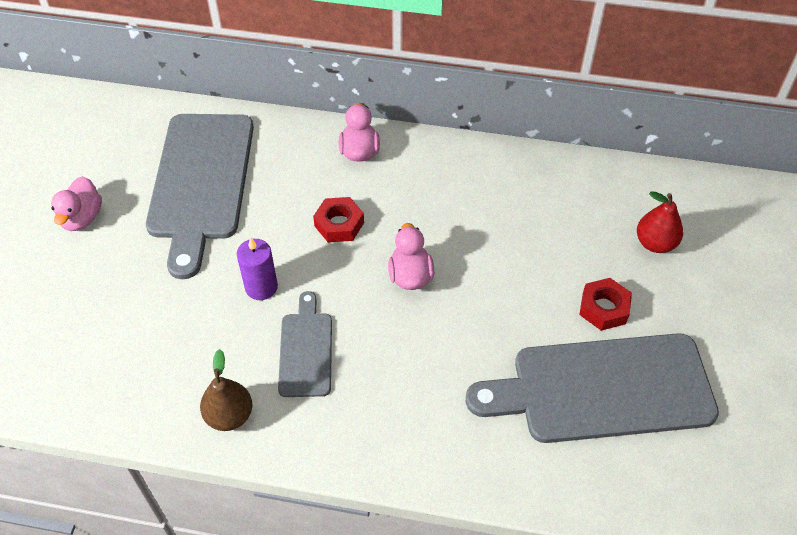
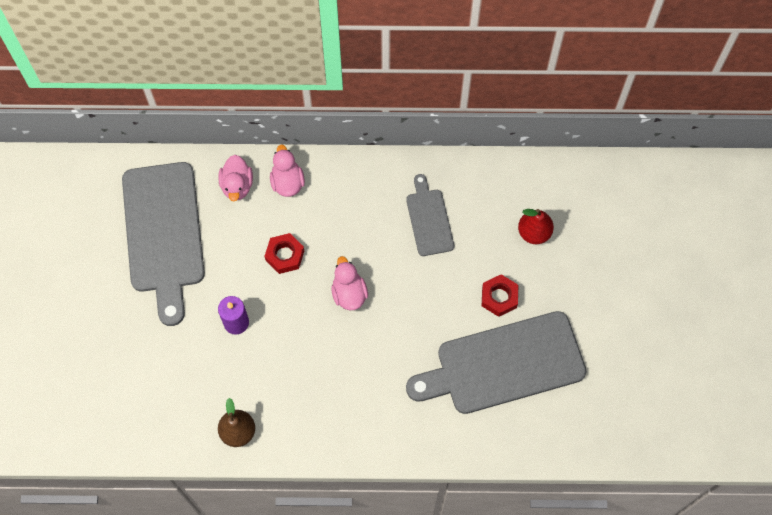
camera: 10 degrees left, 15 degrees up
(82, 218) = (76, 283): pink duck -> pink duck (237, 185)
(306, 350) = (282, 370): grey cutting board -> grey cutting board (429, 219)

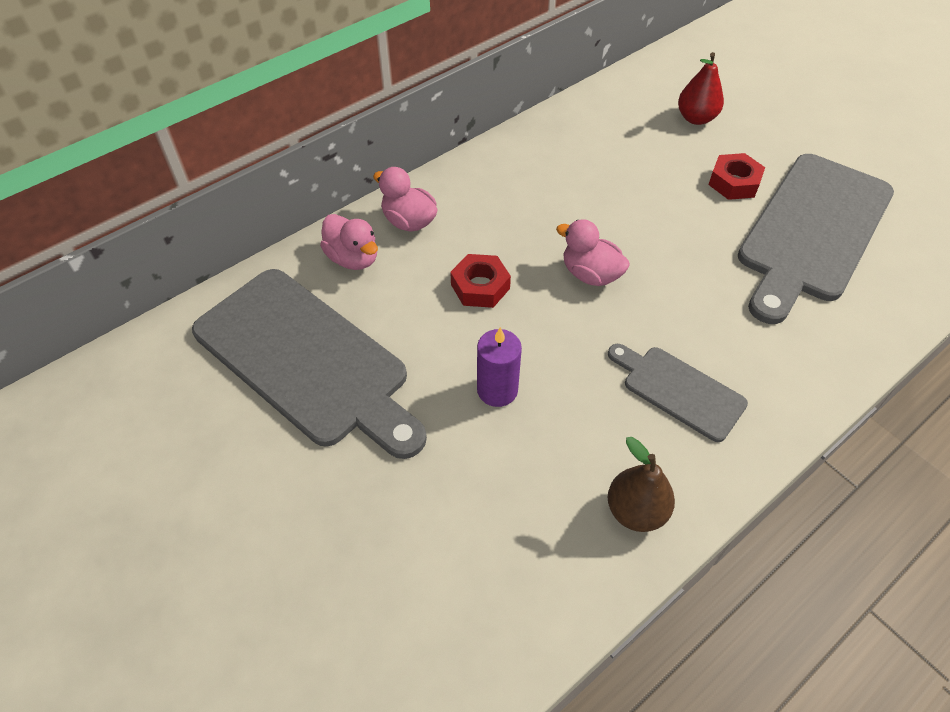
camera: 40 degrees left, 15 degrees down
(429, 219) = (591, 165): grey cutting board -> grey cutting board (679, 390)

